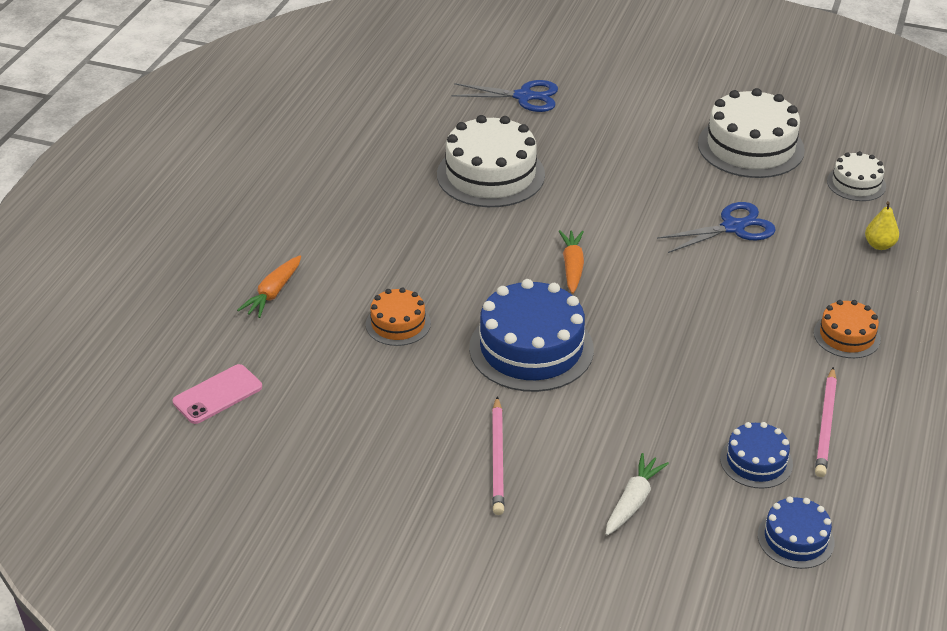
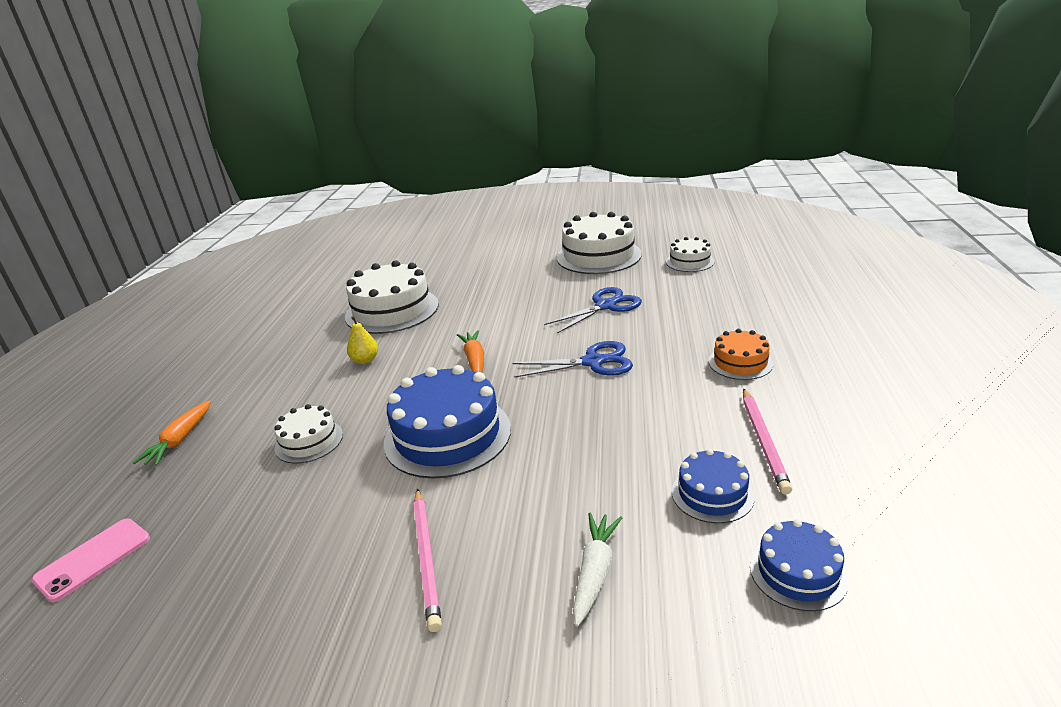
camera: 10 degrees left, 10 degrees down
(398, 323) = (309, 441): orange cake -> white cake
(524, 97) = (414, 259): blue scissors -> blue scissors (593, 362)
(879, 245) = (730, 295): yellow pear -> yellow pear (365, 360)

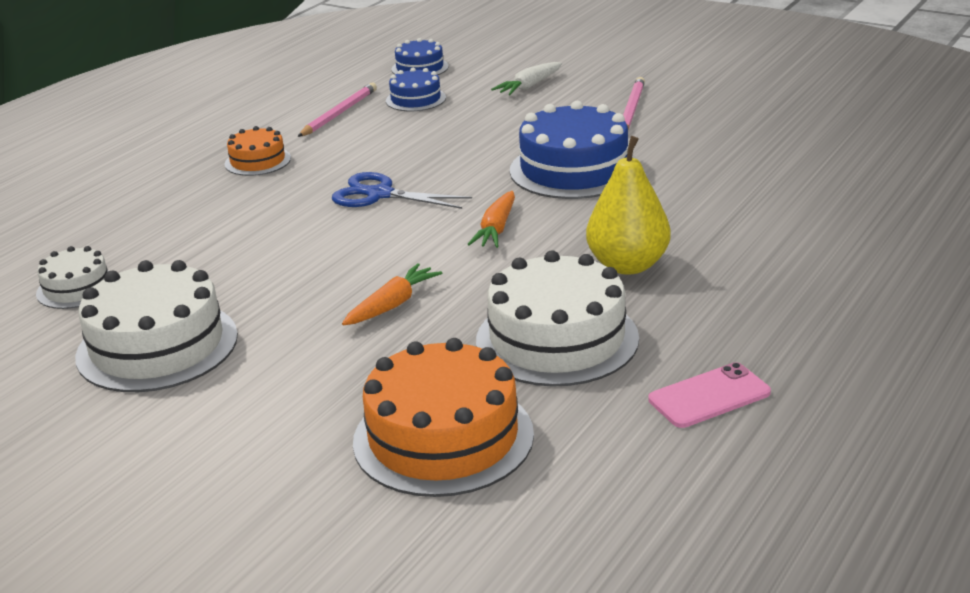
camera: 155 degrees left, 0 degrees up
(93, 559) = (902, 156): pink phone -> pink phone (709, 396)
(180, 440) = (862, 228): orange carrot -> orange carrot (392, 305)
(309, 441) = (712, 195): white cake -> none
(365, 360) = (628, 265): yellow pear -> yellow pear, size x1.94
(423, 265) = (443, 437): none -> orange cake
(605, 306) = (278, 253): blue scissors -> none

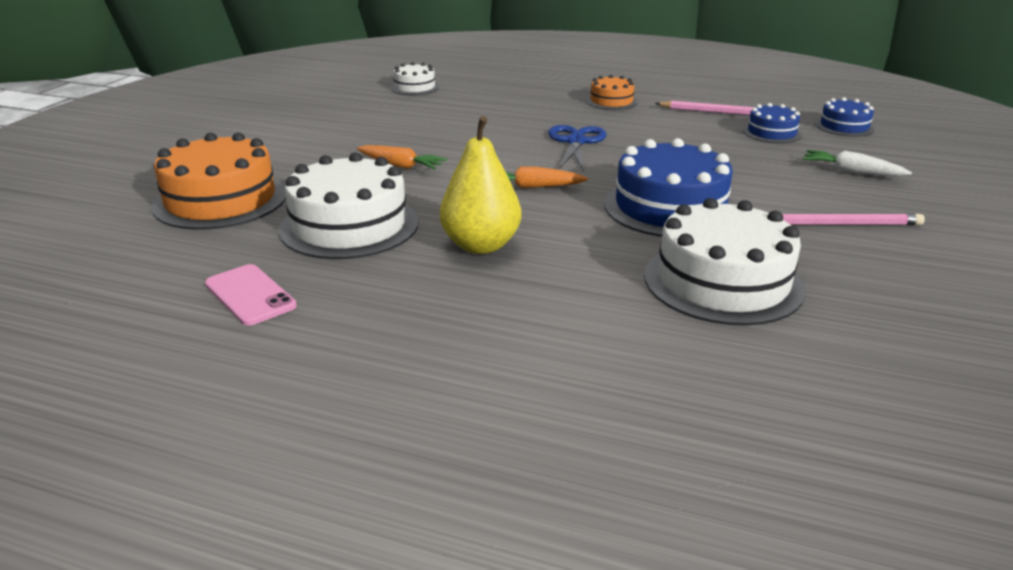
camera: 75 degrees right, 0 degrees up
(157, 346) = (346, 114): white cake -> white cake (723, 281)

